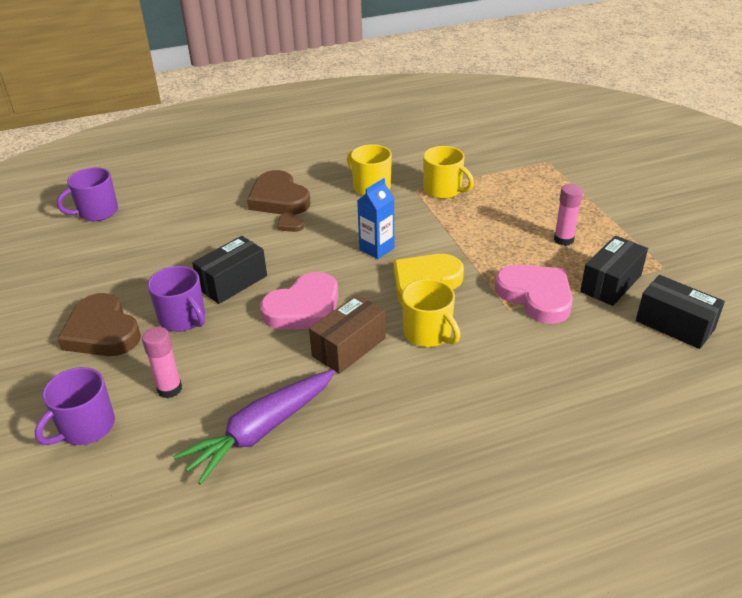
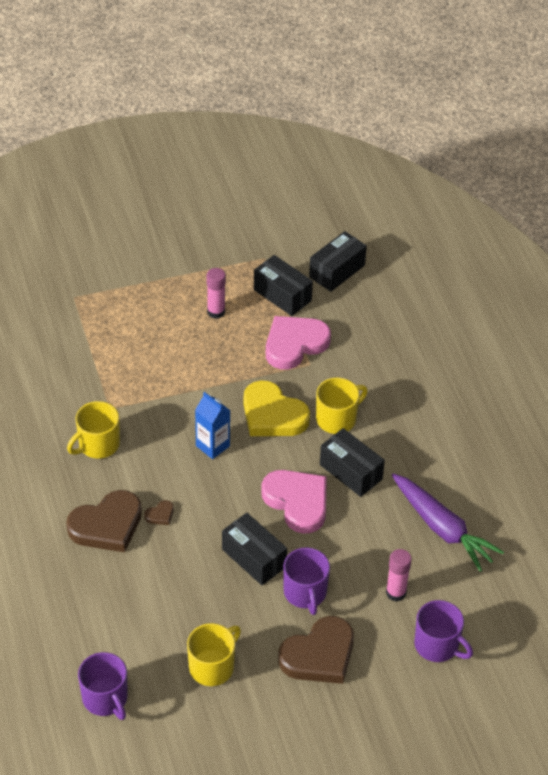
camera: 90 degrees left, 10 degrees up
(183, 319) = (305, 593): purple mug -> purple mug turned 120 degrees clockwise
(349, 347) = (350, 472): brown box -> black box
(443, 190) = (115, 385): yellow mug -> yellow mug (212, 666)

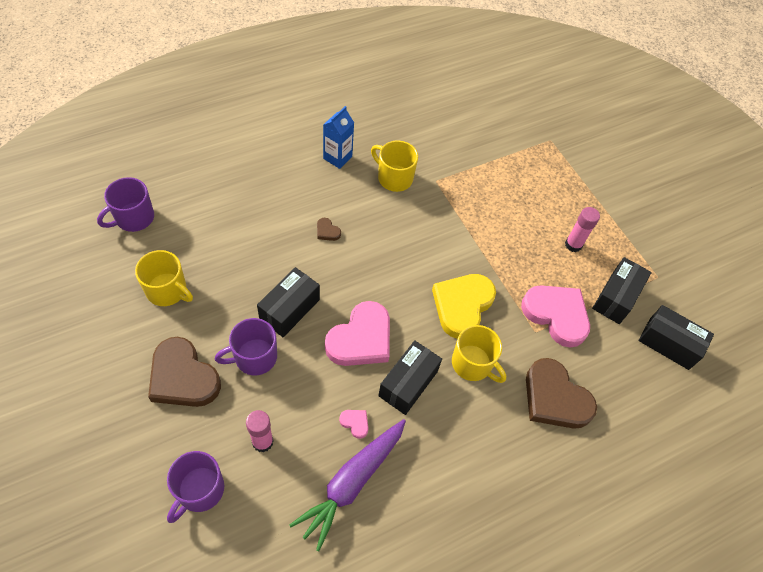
camera: 75 degrees right, 10 degrees up
(107, 525) = (309, 195): brown heart -> brown heart (555, 398)
(212, 446) = (412, 261): blue carton -> blue carton (337, 157)
(385, 518) = (355, 423): none -> pink heart

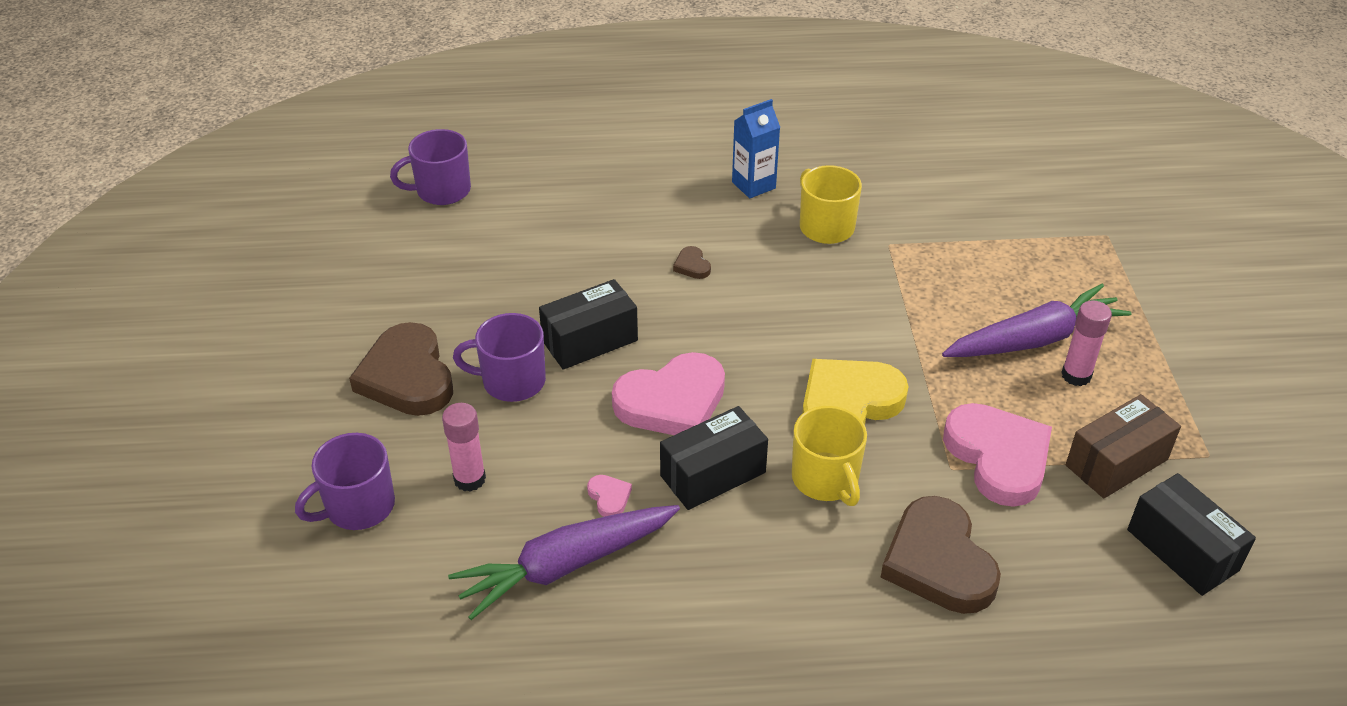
camera: 30 degrees right, 15 degrees down
(167, 290) = (440, 278): yellow mug -> none
(542, 226) = (1033, 339): none -> purple carrot
(616, 297) = (1116, 462): black box -> brown box

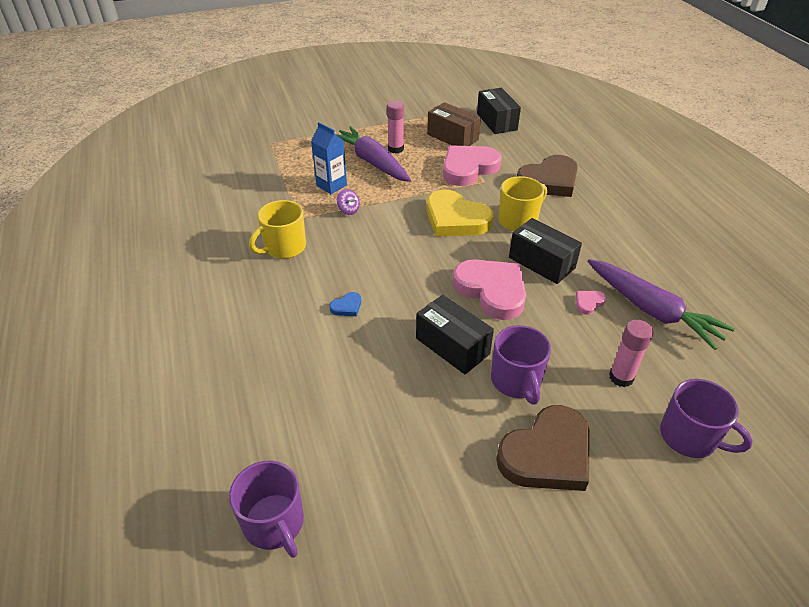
camera: 105 degrees left, 0 degrees up
(692, 265) = (347, 307): brown heart -> blue heart
(753, 185) = (237, 290): blue carton -> blue carton (331, 185)
(897, 294) = (348, 210): none -> purple spinning top
(1182, 550) = (496, 121): black box -> black box turned 60 degrees counterclockwise

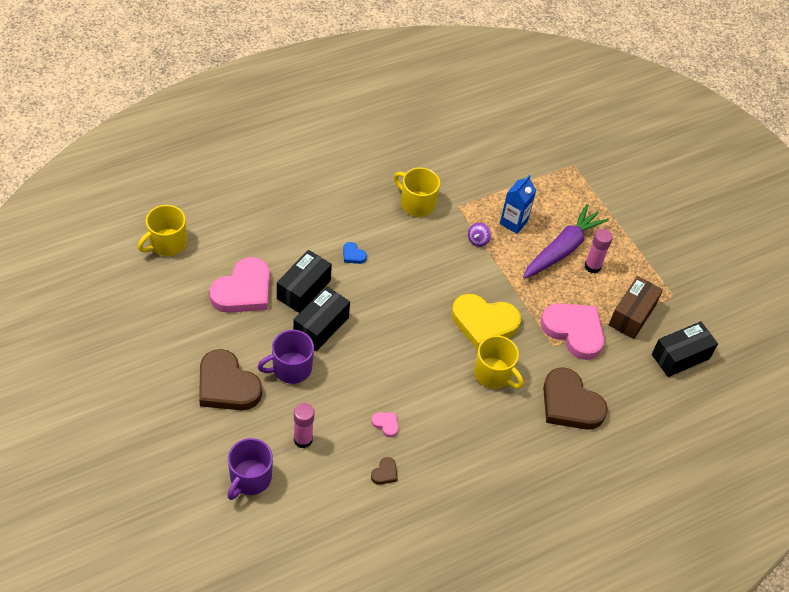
camera: 75 degrees right, 10 degrees up
(274, 523) = (167, 243): purple mug -> yellow mug
(455, 219) = (484, 323): yellow heart -> yellow heart turned 105 degrees counterclockwise
(492, 291) = (389, 352): pink heart -> pink heart (243, 290)
(541, 263) = (433, 391): black box -> black box (303, 289)
(651, 310) = (385, 473): purple carrot -> brown heart

